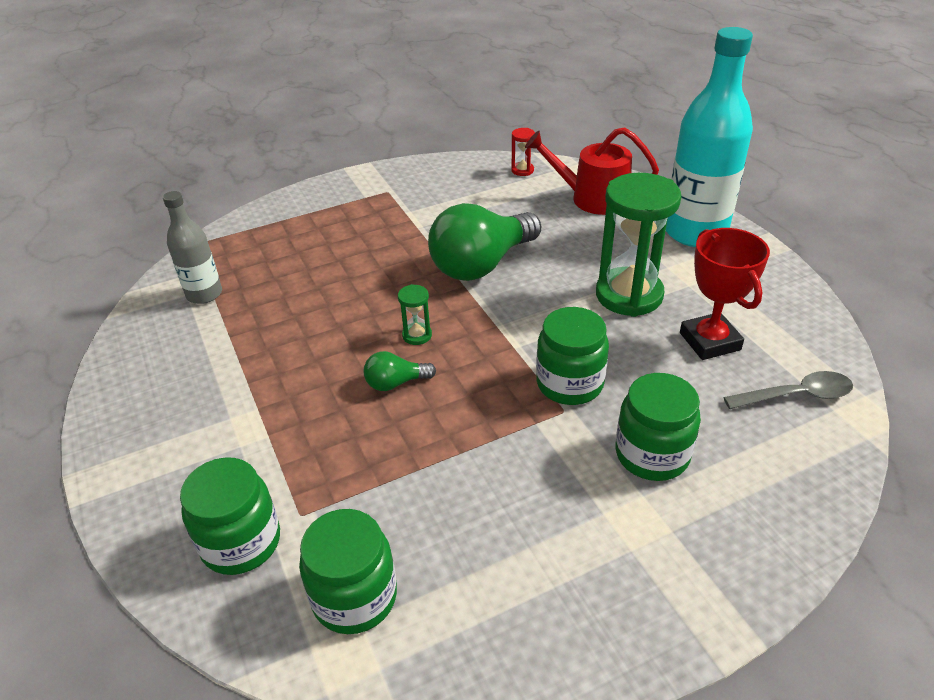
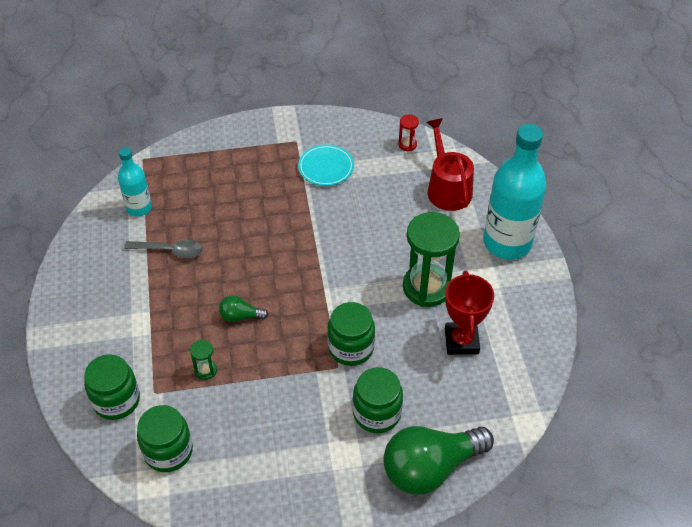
camera: 15 degrees right, 10 degrees up
(204, 294) = (139, 208): grey bottle -> turquoise bottle
(417, 335) = (268, 282): green hourglass -> green hourglass (206, 370)
(436, 208) = (326, 167): none -> turquoise plate
(482, 264) = (336, 232): green light bulb -> green light bulb (430, 468)
(592, 198) = (447, 188): red watering can -> red watering can turned 45 degrees clockwise
(796, 395) = (494, 398): grey spoon -> grey spoon (170, 251)

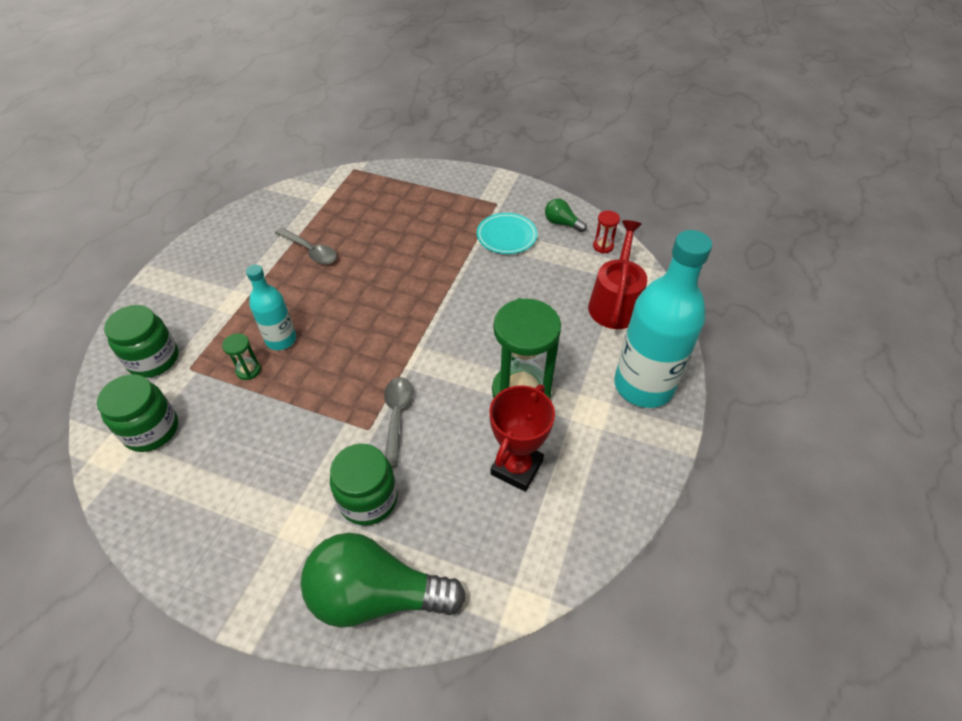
camera: 30 degrees right, 0 degrees up
(139, 208) = (317, 206): turquoise bottle -> turquoise bottle (281, 340)
(240, 316) = (320, 335): green light bulb -> green light bulb (562, 223)
(351, 348) = (396, 416): green jar -> grey spoon

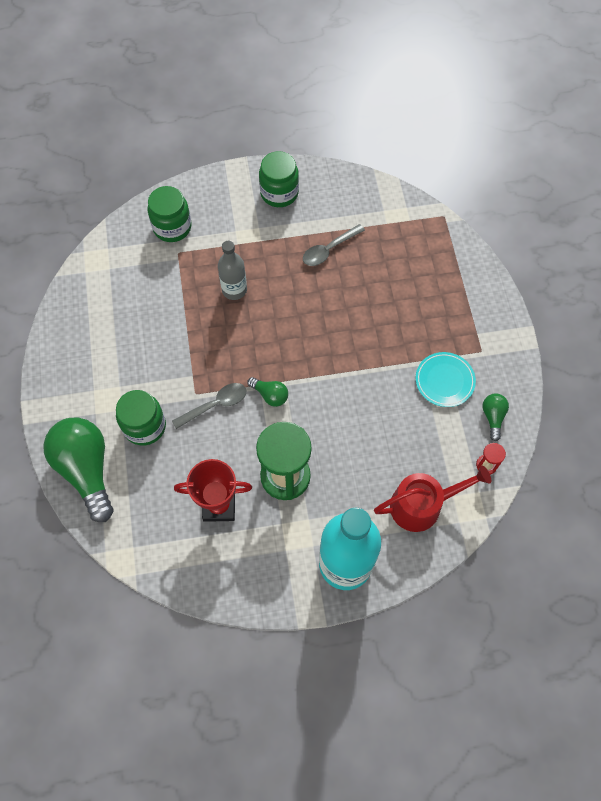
camera: 60 degrees right, 15 degrees up
(151, 430) = (122, 268): green jar -> green jar (279, 193)
(248, 370) = (197, 288): green hourglass -> none
(281, 340) = (234, 290): turquoise bottle -> grey bottle
(311, 251) = (329, 250): grey spoon -> grey spoon turned 45 degrees clockwise
(423, 364) = (270, 395): none -> green light bulb

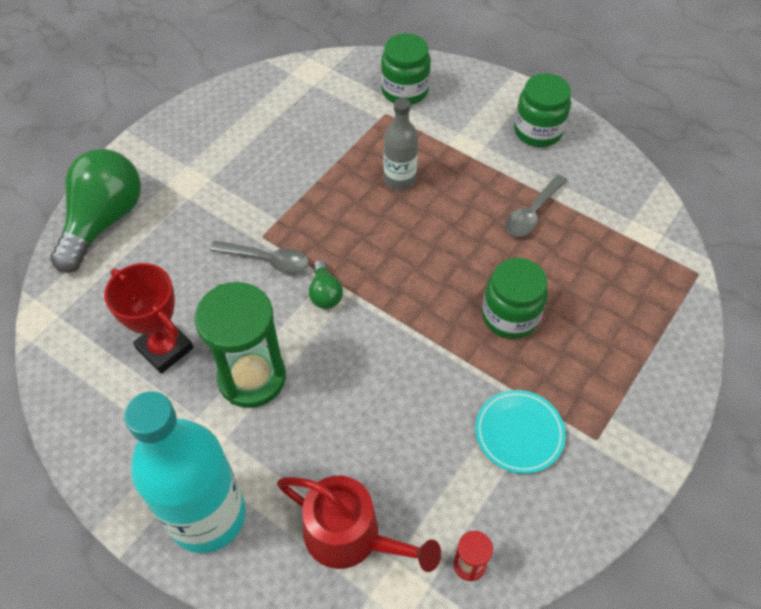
camera: 45 degrees right, 10 degrees down
(144, 426) = (189, 227): green jar -> green jar (510, 316)
(329, 250) = (532, 213): grey spoon -> grey spoon turned 60 degrees counterclockwise
(493, 417) = (534, 520): green light bulb -> none

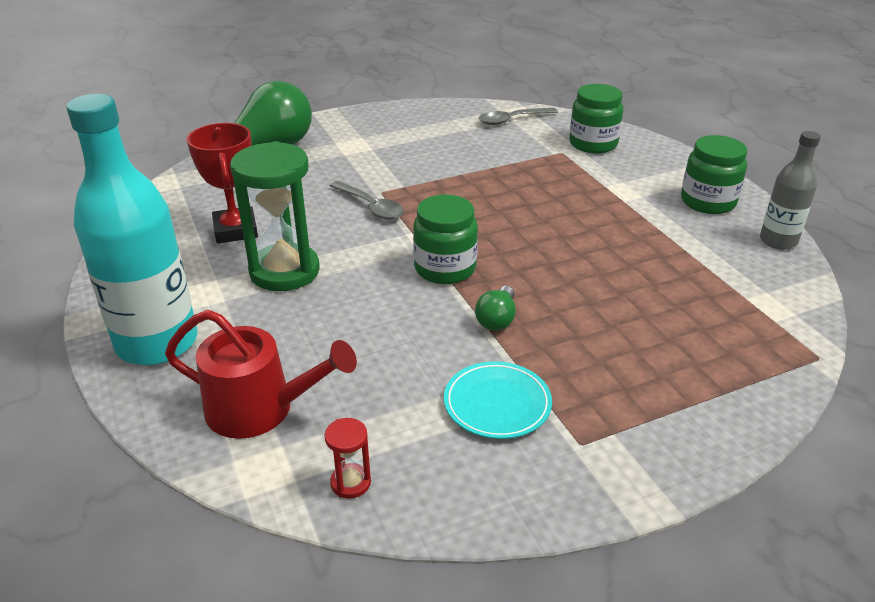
camera: 30 degrees right, 20 degrees down
(325, 293) = (400, 242): green light bulb -> green light bulb (497, 319)
(350, 536) = (259, 409): red watering can -> red watering can turned 45 degrees counterclockwise
(399, 179) = (537, 194): grey bottle -> grey bottle (778, 241)
(510, 316) = (565, 315): green jar -> green jar (445, 268)
(532, 213) = (653, 253): grey spoon -> grey spoon (512, 120)

